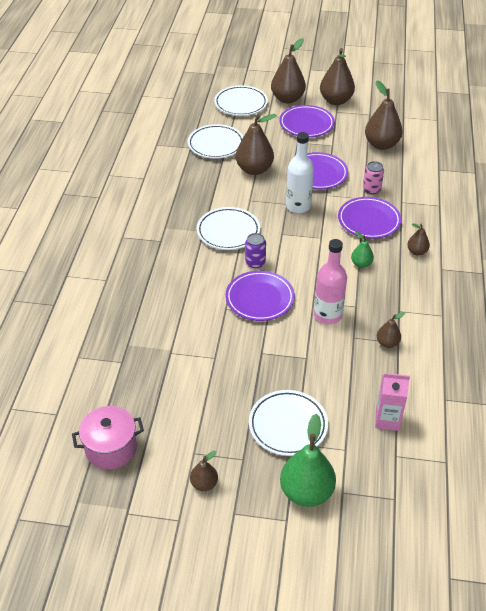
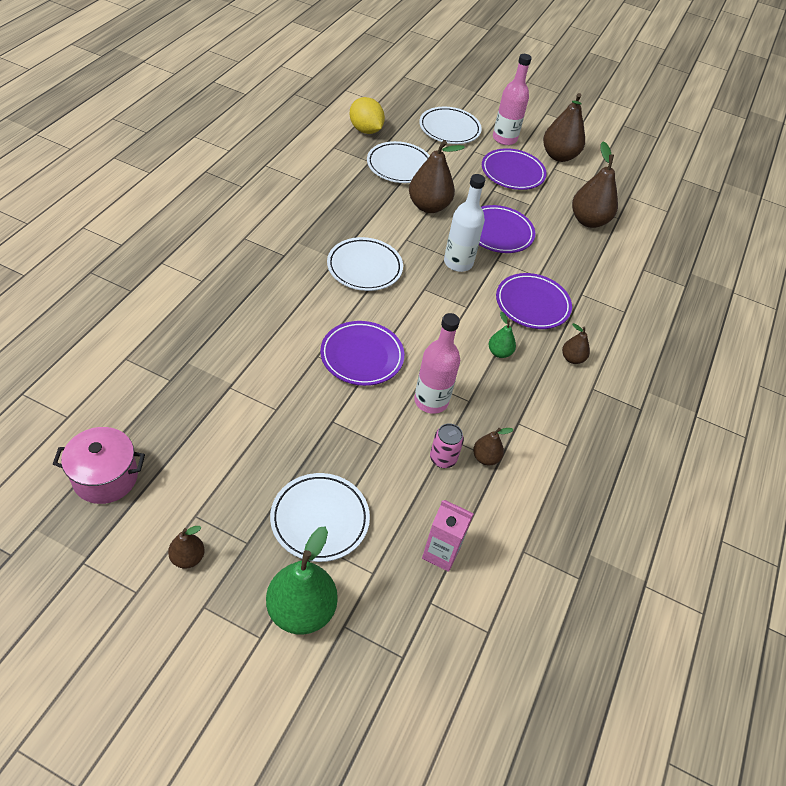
camera: 10 degrees right, 5 degrees up
(175, 123) = (365, 130): none -> yellow lemon
(255, 262) = (377, 312): purple can -> none
(287, 99) = (504, 138): brown pear -> pink bottle
(371, 189) = (552, 269): pink can -> pink can (443, 458)

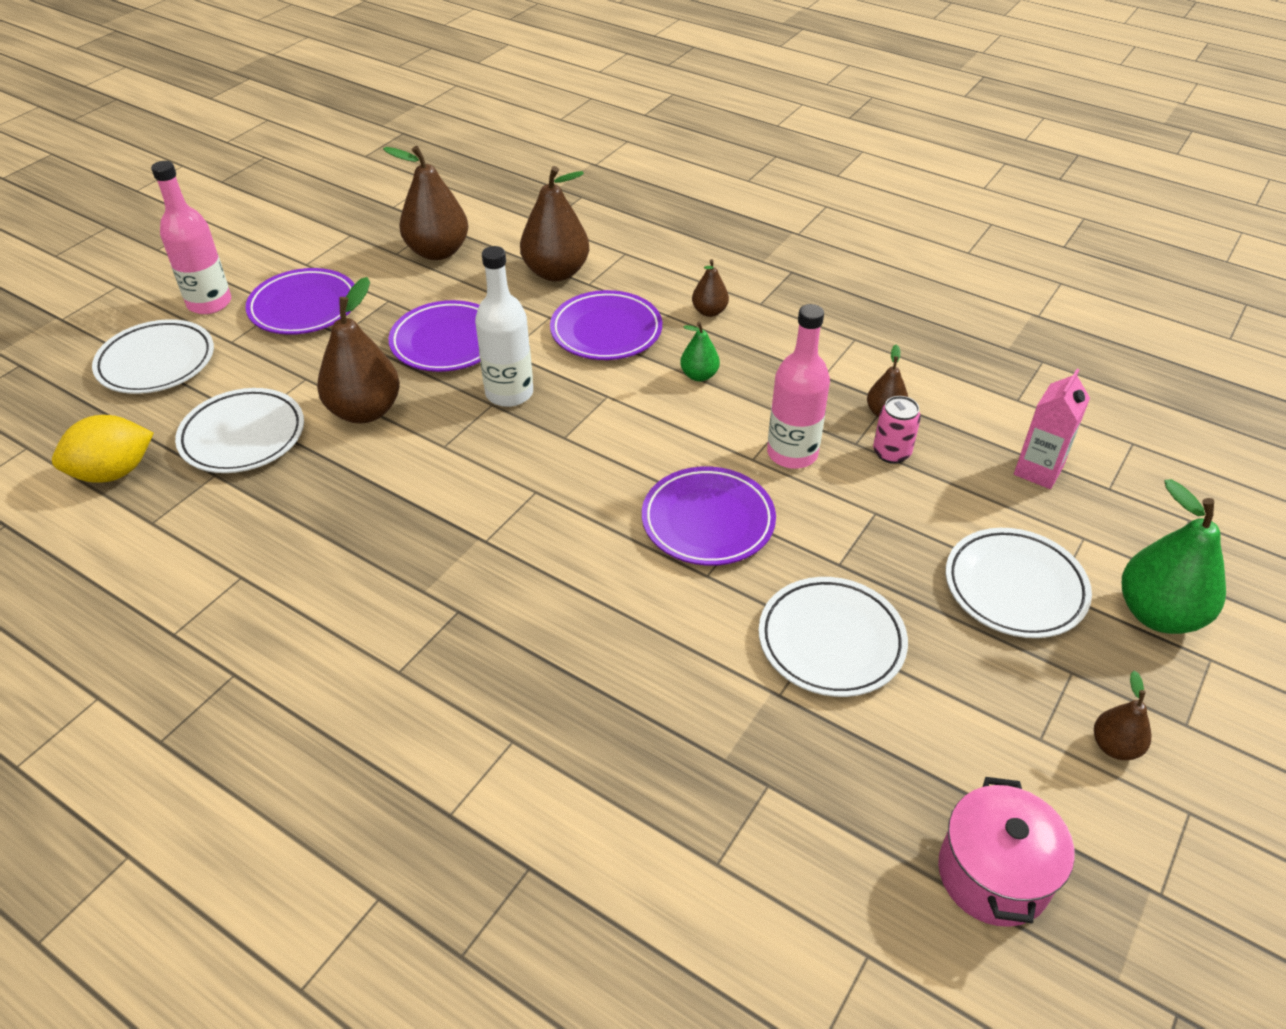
camera: 75 degrees left, 5 degrees down
(364, 267) = (506, 503): white plate -> white plate (831, 641)
(559, 156) = (276, 254): brown pear -> brown pear (556, 272)

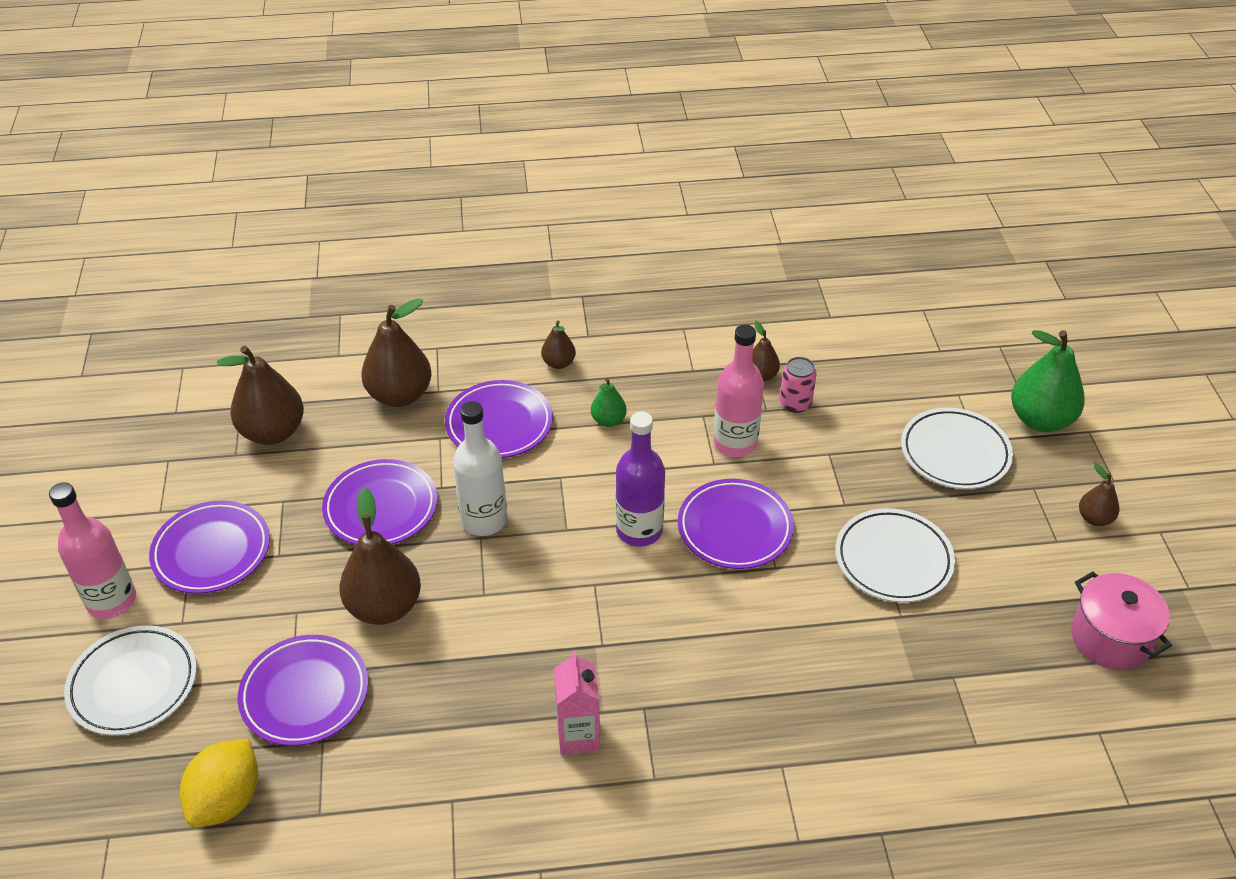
camera: 40 degrees left, 0 degrees up
(243, 436) = (305, 694): white plate -> purple plate
(622, 473) = (639, 530): none -> purple bottle
(1038, 471) = (891, 362): pink carton -> pink carton (578, 736)

